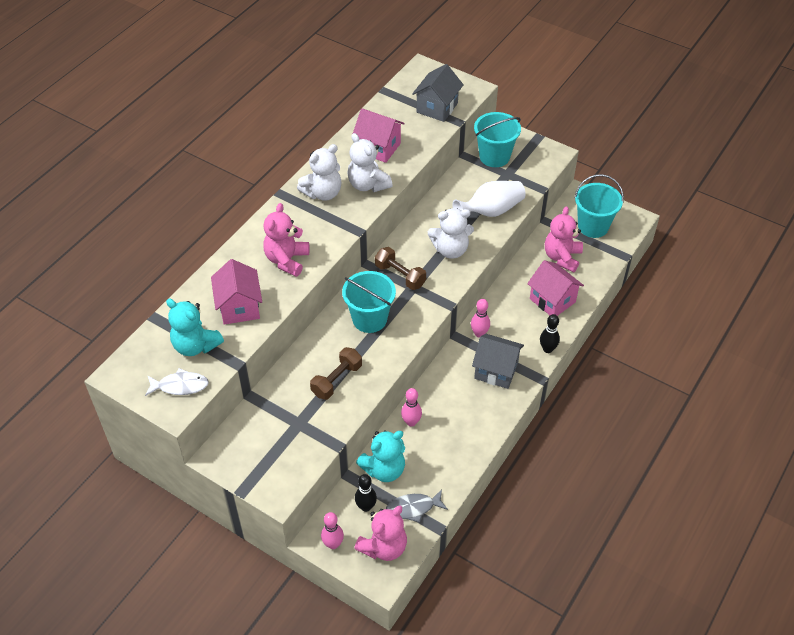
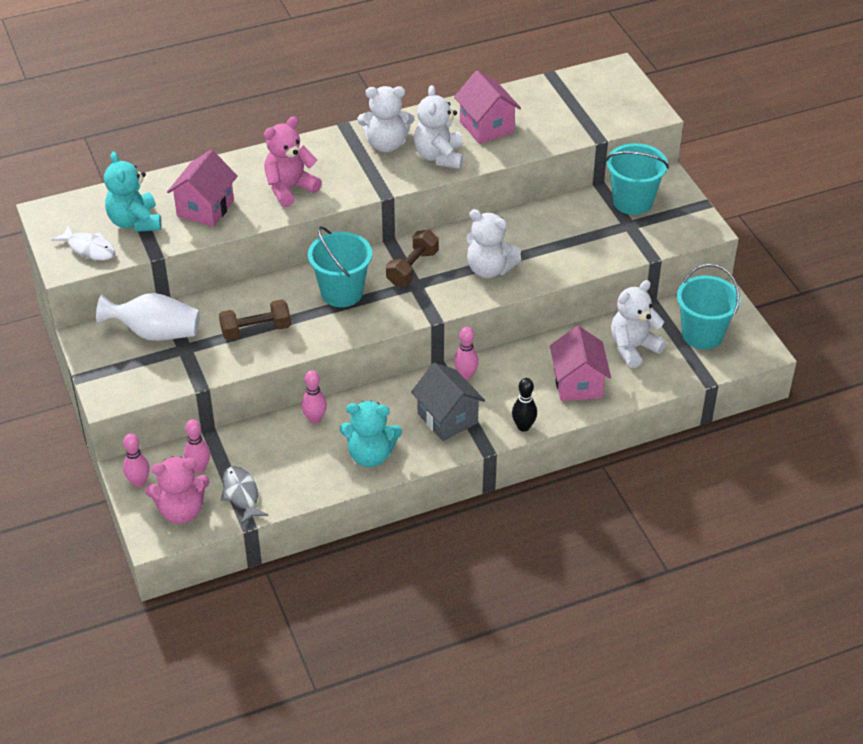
camera: 35 degrees right, 5 degrees down
(366, 507) = (199, 468): black bowling pin -> pink bowling pin
(384, 469) = (247, 446): turquoise teddy bear -> turquoise teddy bear (370, 455)
(400, 276) = (412, 268): brown dumbbell -> brown dumbbell turned 45 degrees clockwise
(413, 508) = (241, 494): grey fish -> grey fish turned 45 degrees clockwise
(437, 108) = (590, 115): grey house -> none
(491, 211) = (571, 252): white vase -> white vase (155, 333)
(562, 257) = (633, 348): pink teddy bear -> white teddy bear

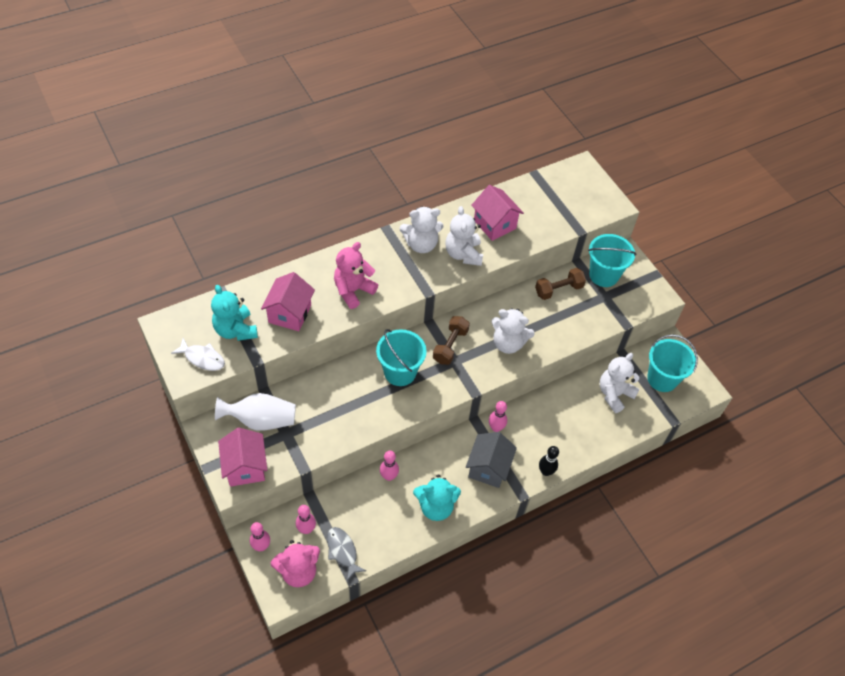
camera: 10 degrees left, 10 degrees up
(256, 330) = (339, 412): brown dumbbell -> brown dumbbell (558, 290)
(447, 418) = (488, 468): grey house -> grey house turned 60 degrees clockwise
(578, 384) = (579, 429): pink house -> pink house (245, 467)

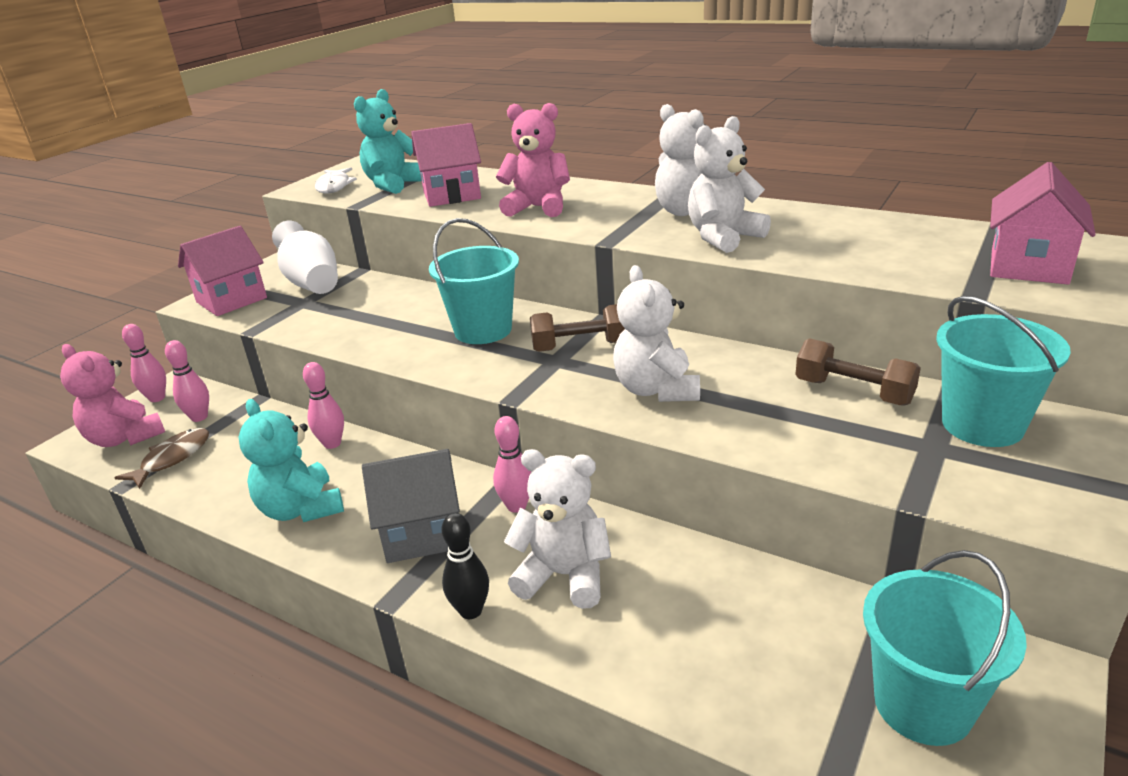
camera: 65 degrees right, 25 degrees down
(342, 551) = (172, 458): grey fish -> brown fish
(494, 224) = (827, 235): pink house -> pink house (1028, 266)
(614, 394) = (770, 633): white teddy bear -> white teddy bear (564, 575)

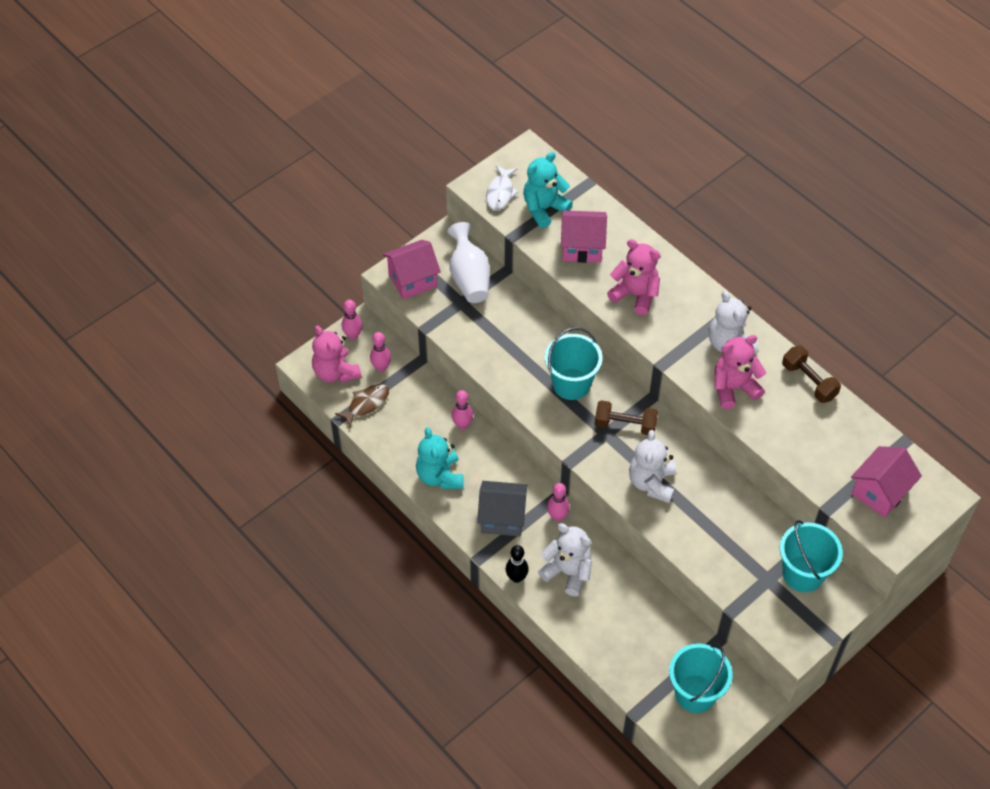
camera: 15 degrees right, 25 degrees up
(723, 237) = (734, 388): white teddy bear -> pink teddy bear
(853, 392) = (756, 525): brown dumbbell -> brown dumbbell (809, 381)

